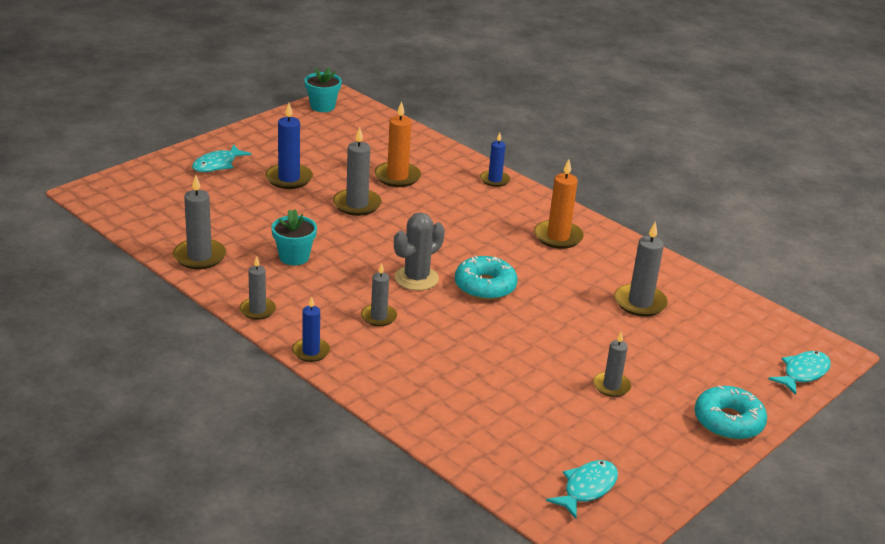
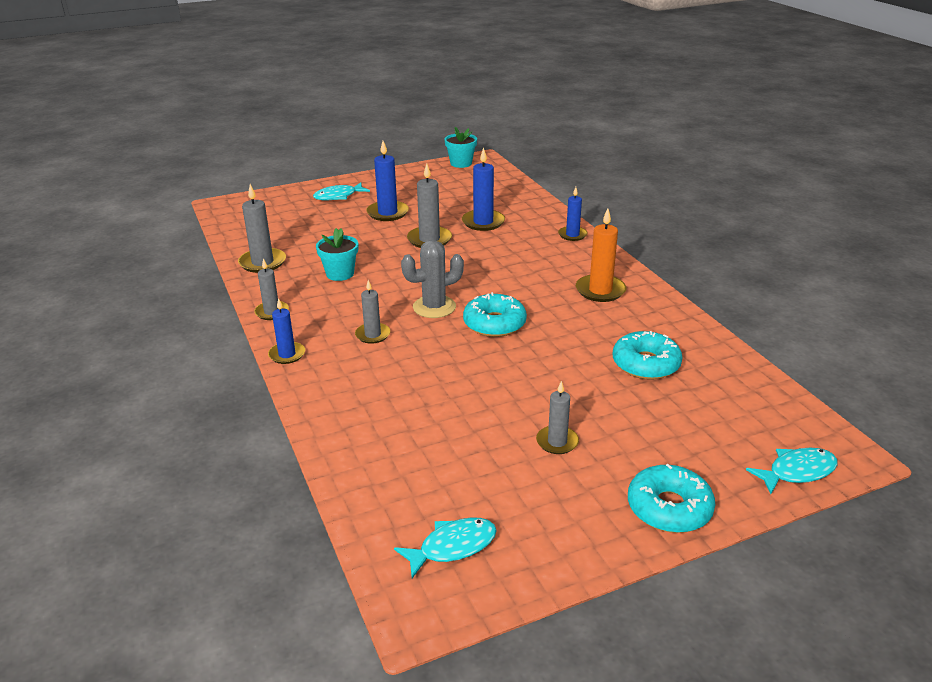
camera: 25 degrees right, 0 degrees up
(397, 177) = (483, 222): orange candle -> blue candle
(640, 303) = (646, 364): grey candle -> turquoise donut

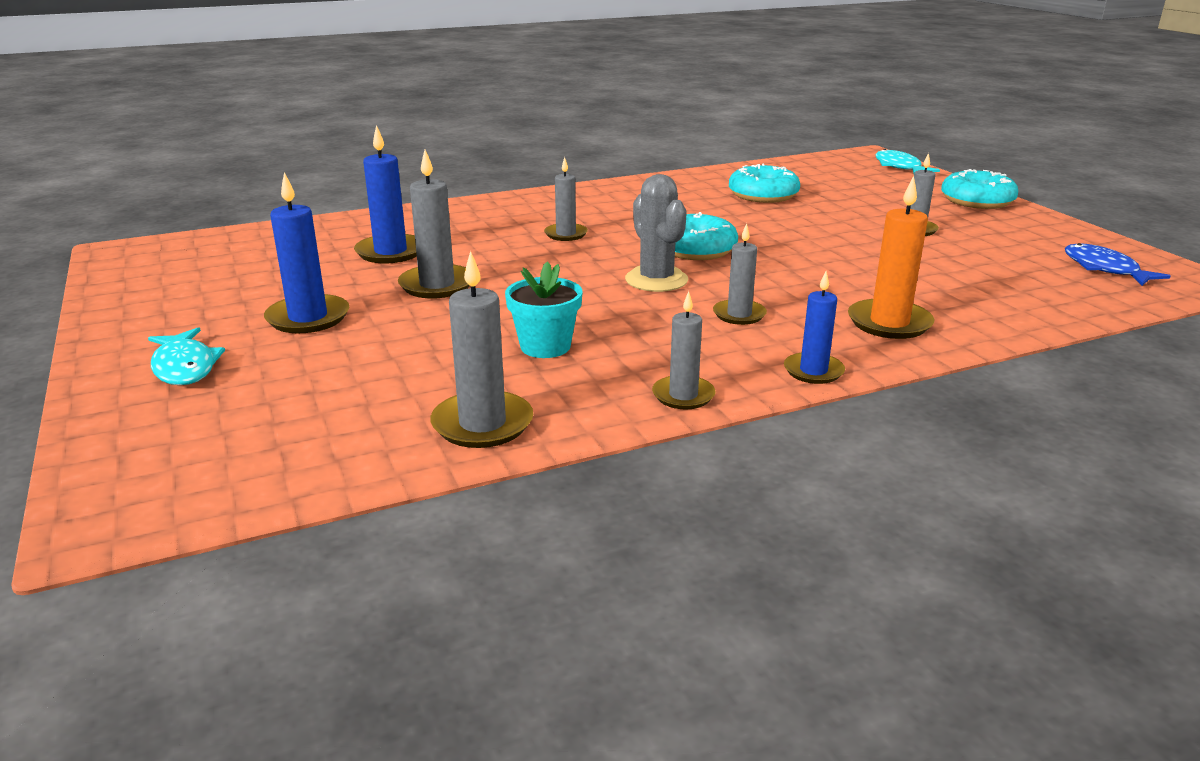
camera: 90 degrees left, 5 degrees down
(452, 547) = (1104, 269): turquoise fish -> blue fish
(461, 163) = (122, 265): turquoise flower pot -> none
(522, 274) = (566, 234): none -> grey candle
(572, 235) = (458, 208): blue candle -> none
(600, 290) = (612, 203): orange candle -> orange candle (889, 323)

